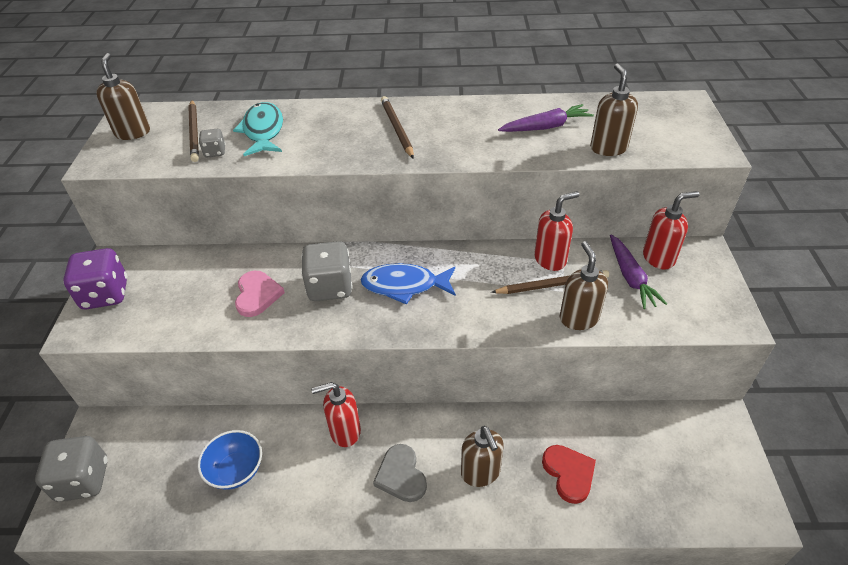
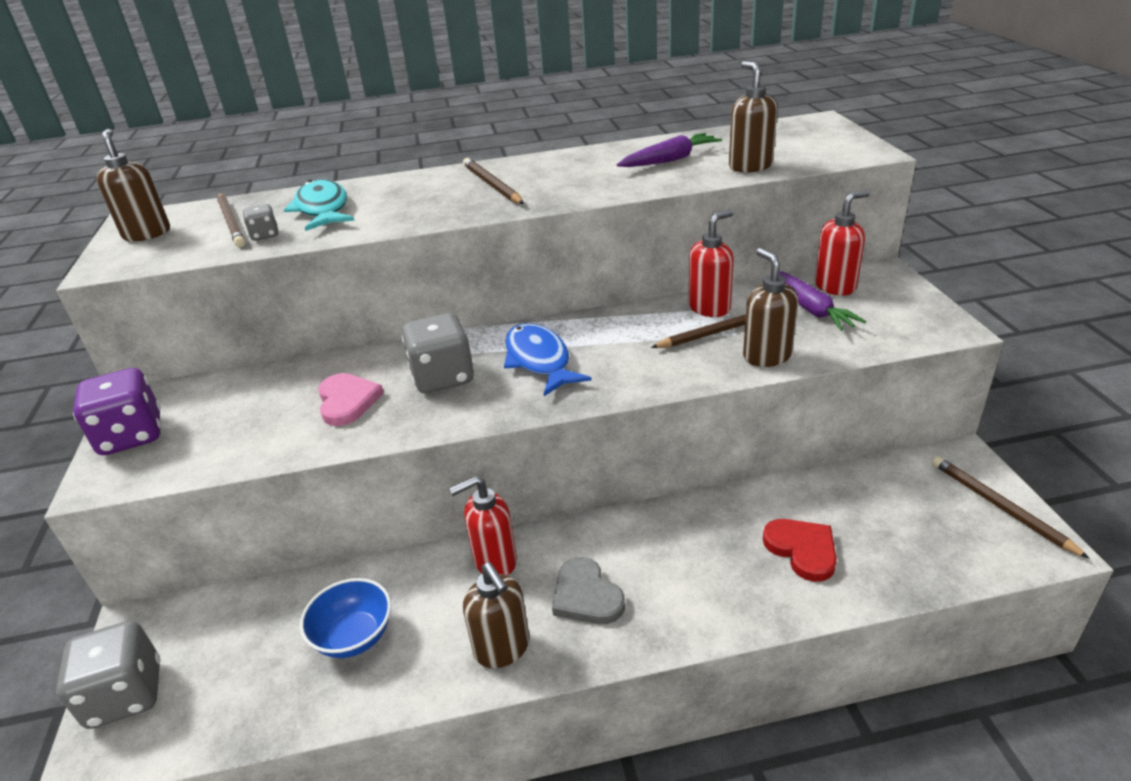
camera: 10 degrees left, 10 degrees down
(404, 286) = (539, 360): blue fish -> blue fish turned 75 degrees clockwise
(480, 473) = (690, 572): brown soap dispenser -> brown soap dispenser (502, 648)
(735, 471) = (1000, 507): none -> brown pencil

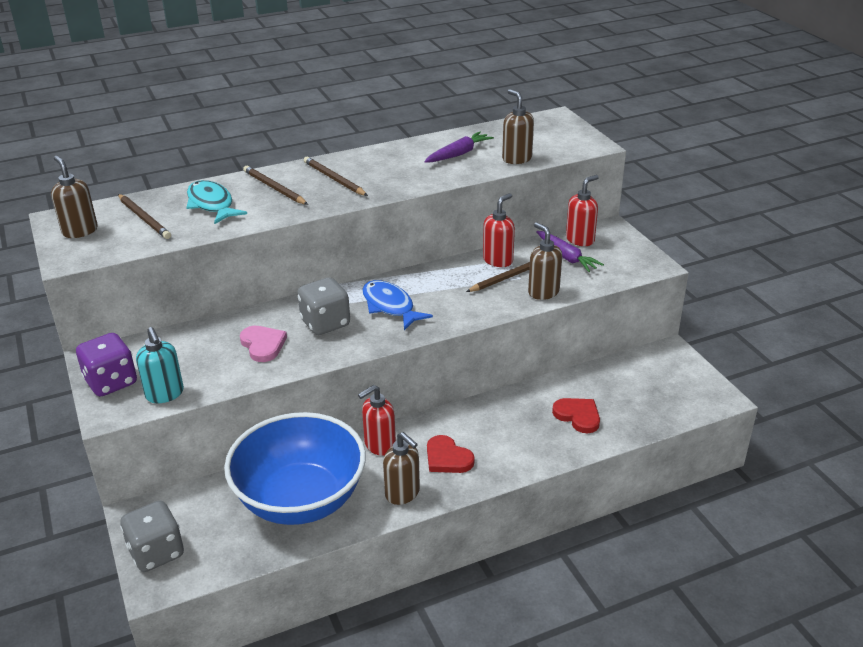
camera: 15 degrees left, 0 degrees up
(185, 461) = (165, 394): none -> turquoise soap dispenser
(265, 235) = (180, 228): grey dice -> none
(354, 636) = (300, 500): blue bowl -> blue bowl, size x2.30
(586, 596) = (447, 458): grey heart -> red heart
(1000, 507) = (694, 378): brown pencil -> brown pencil (274, 188)

